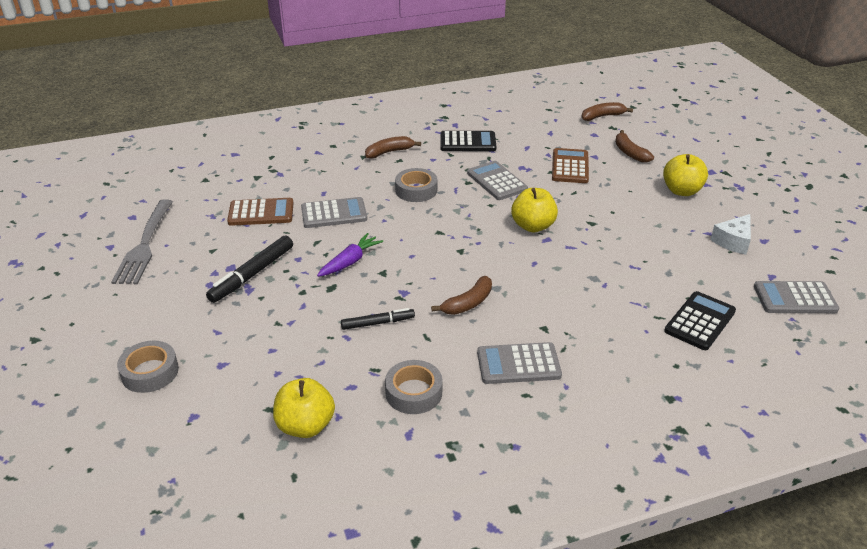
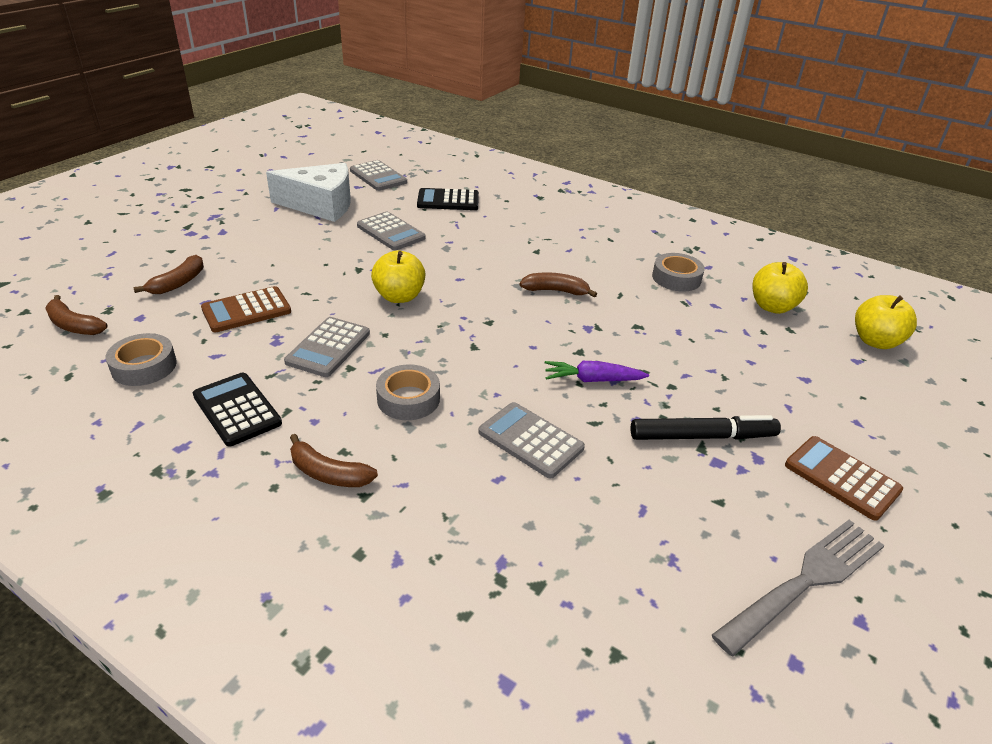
camera: 130 degrees left, 0 degrees up
(150, 372) = (879, 414): grey tape -> grey tape (144, 366)
(261, 213) = (607, 510): brown calculator -> brown calculator (841, 478)
(377, 323) = (641, 323): black marker -> none
(518, 364) = (588, 249): grey calculator -> grey calculator (391, 232)
(681, 191) = (248, 239): yellow apple -> yellow apple (875, 341)
(733, 241) = (321, 205): white cheese -> white cheese, size x1.84

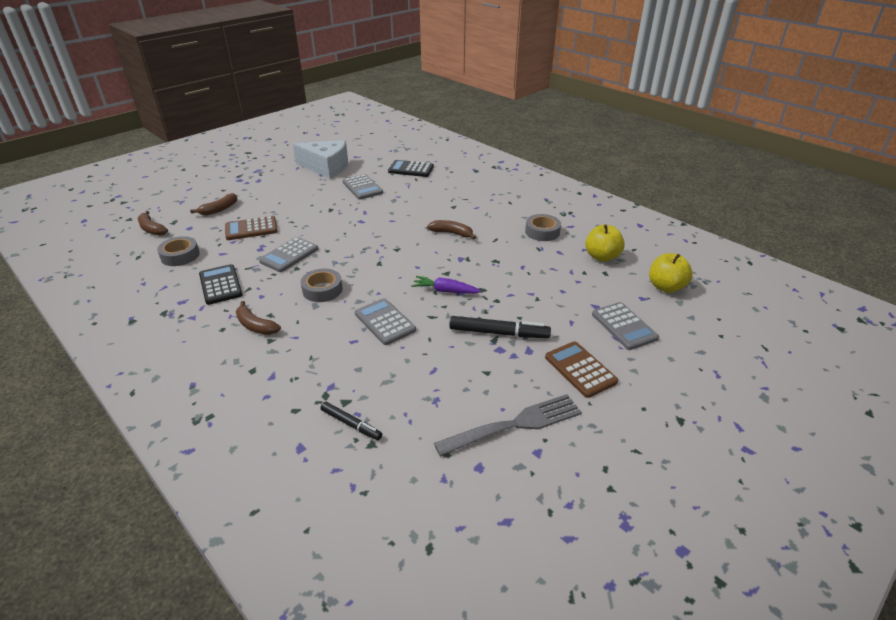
camera: 15 degrees right, 0 degrees up
(378, 176) = (372, 150): grey calculator -> grey calculator (624, 326)
(399, 296) = (347, 228): yellow apple -> none
(567, 624) = (351, 424): none -> black marker

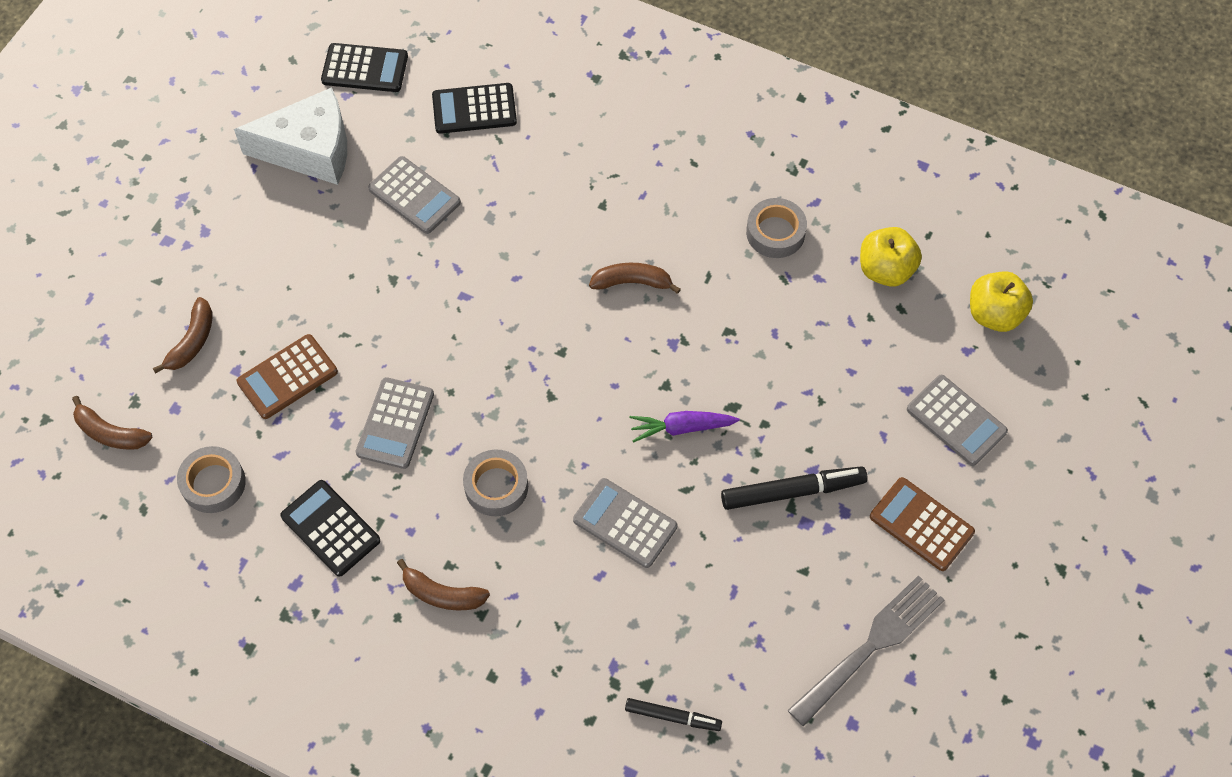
camera: 20 degrees left, 25 degrees up
(370, 151) = (365, 68): none -> black calculator

